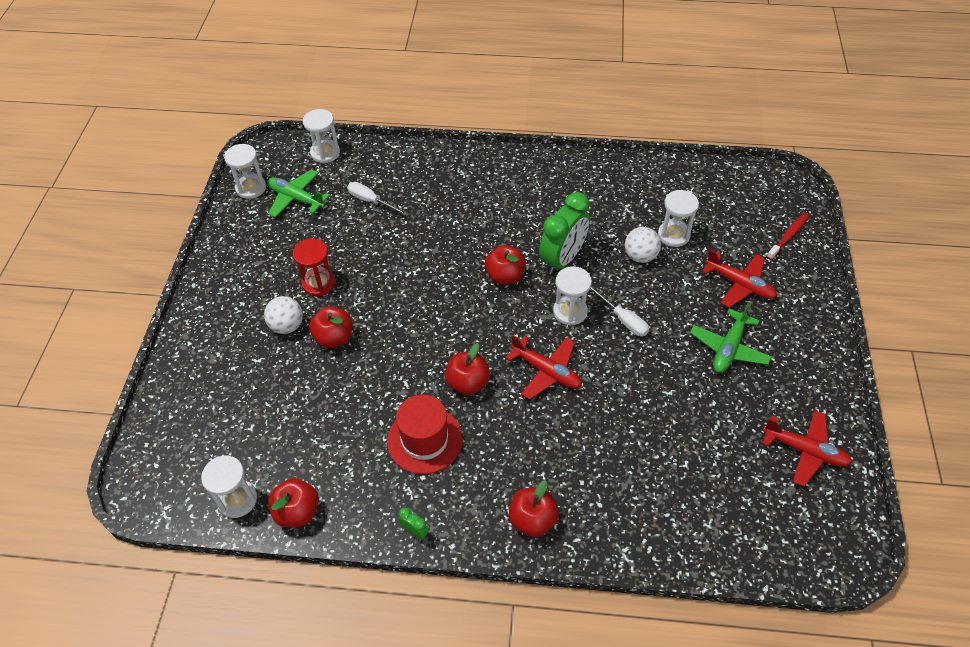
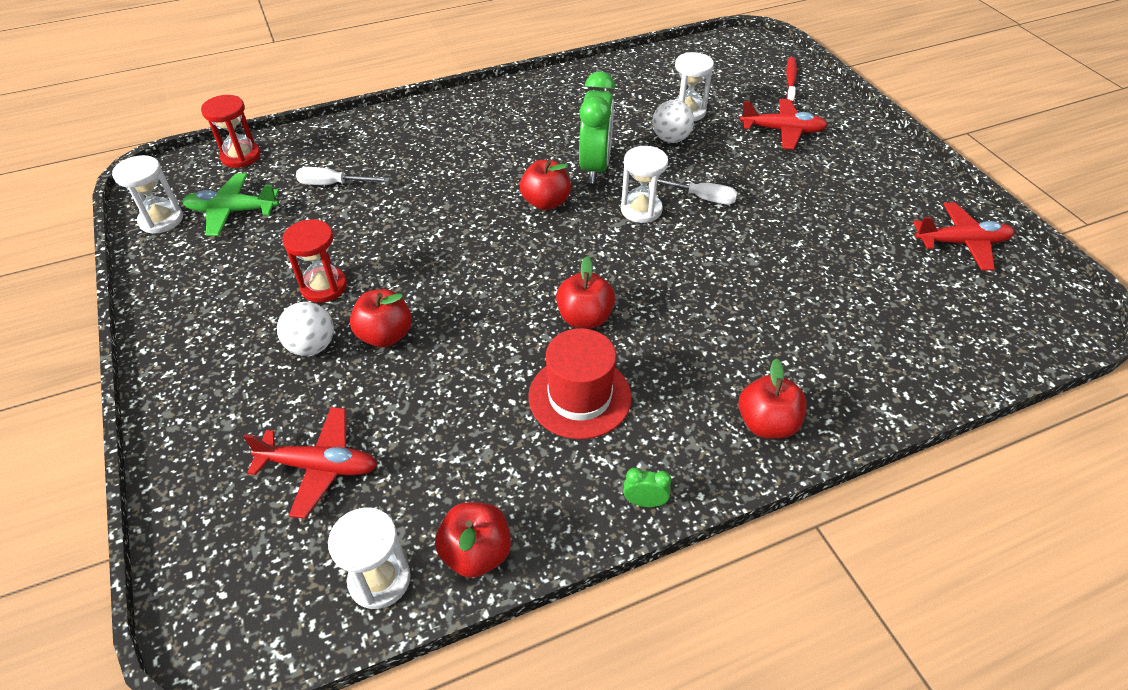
camera: 30 degrees left, 5 degrees down
(325, 153) = (241, 156): white hourglass -> red hourglass
(546, 371) = (662, 273): red plane -> red plane (319, 467)
(728, 348) = (819, 185): green plane -> none

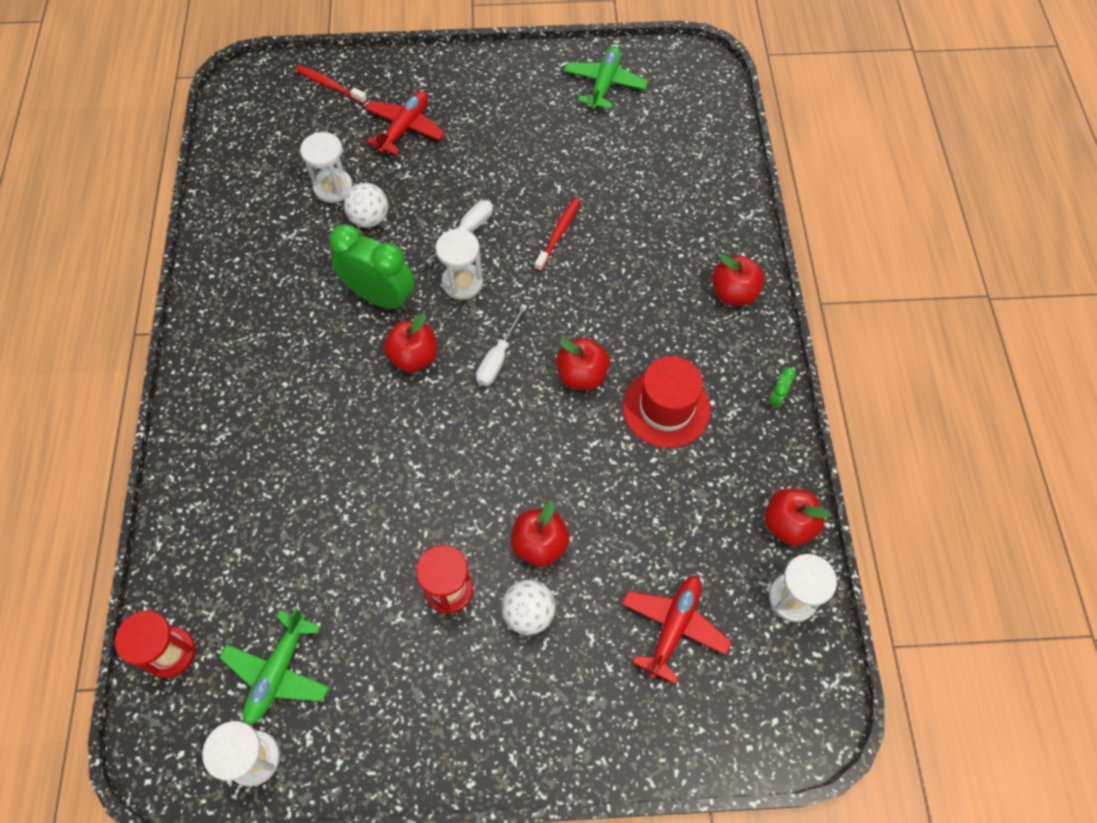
camera: 70 degrees left, 15 degrees up
(333, 184) = (282, 554): white screwdriver -> white screwdriver (498, 358)
(741, 258) = (558, 234): none -> red toothbrush
(961, 243) = (604, 84): red plane -> green plane

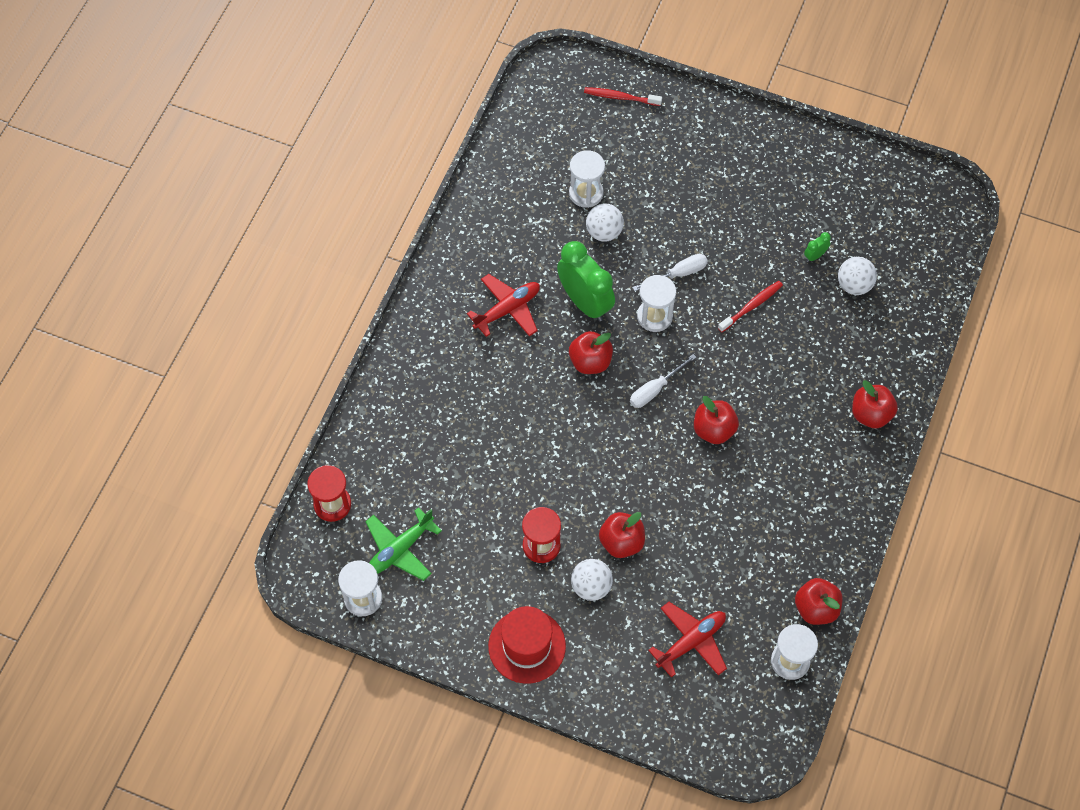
camera: 25 degrees right, 0 degrees up
(329, 85) = (620, 97): red toothbrush -> red toothbrush turned 45 degrees counterclockwise
(405, 128) = (667, 162): red plane -> red plane (507, 309)
(604, 84) = (857, 186): green plane -> none
(650, 175) = (854, 285): none -> white ball
(666, 408) = (767, 483): red hat -> red hat (527, 646)
(776, 398) = (859, 512): green clock -> green clock (815, 256)

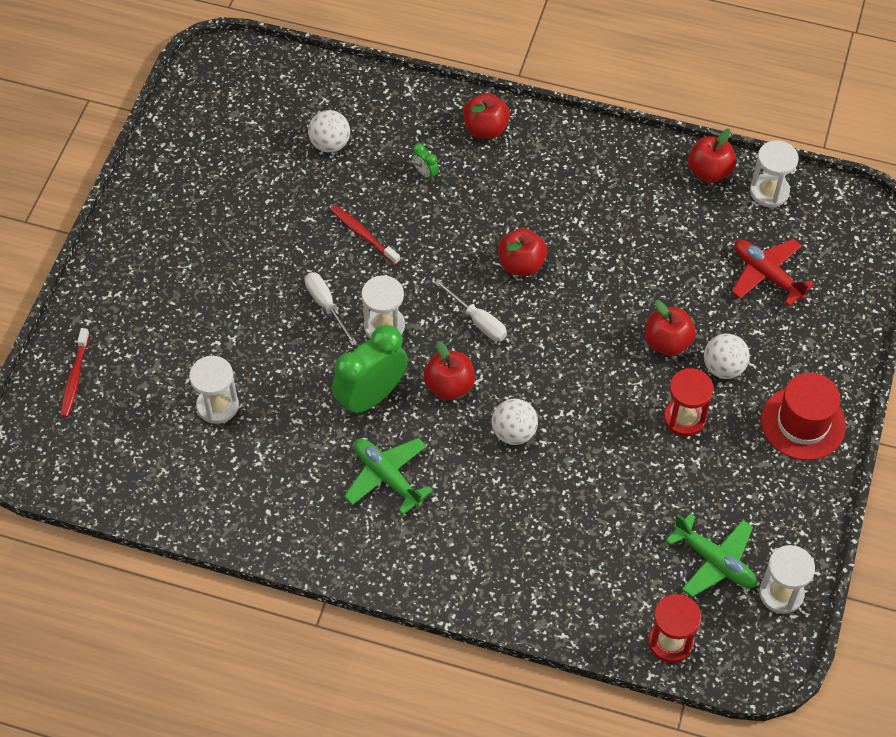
camera: 95 degrees left, 5 degrees down
(507, 309) = (387, 477): red plane -> green plane
(604, 232) = (273, 383): white ball -> white ball (514, 432)
(815, 256) = (294, 179): green clock -> green clock (425, 173)

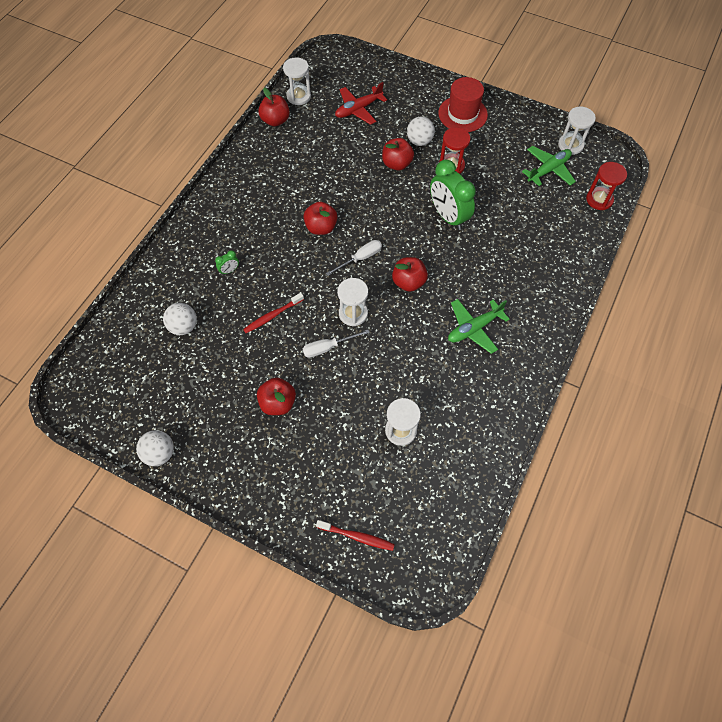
camera: 80 degrees left, 5 degrees up
(371, 396) = (409, 329): green clock -> green clock (448, 216)
(485, 129) = (202, 229): red apple -> red apple (278, 403)
(514, 432) = (449, 252): white ball -> white ball (160, 453)

